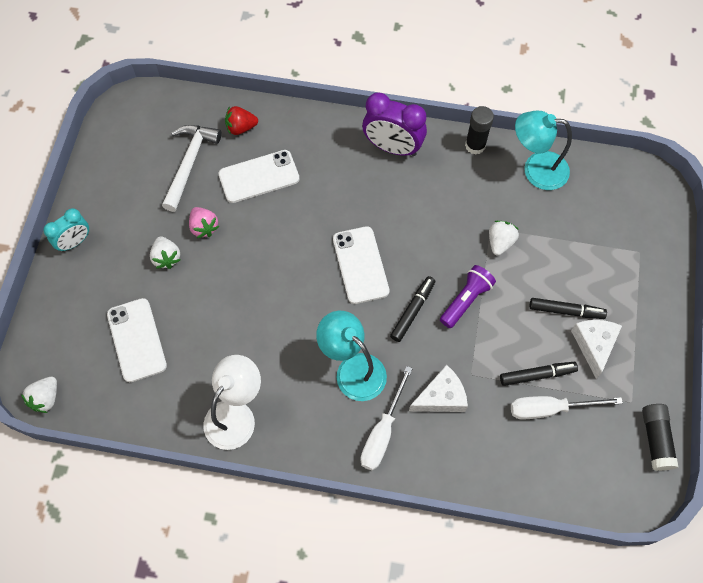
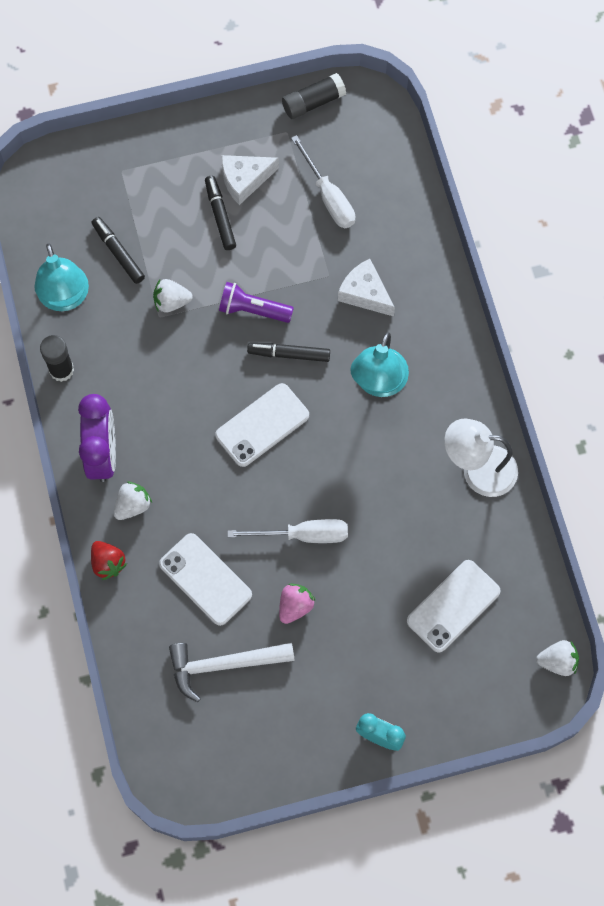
camera: 115 degrees left, 5 degrees up
(166, 258) = (349, 626): white strawberry -> white strawberry (132, 505)
(241, 128) = (150, 631): red strawberry -> red strawberry (108, 563)
(382, 432) = (425, 331): white screwdriver -> white screwdriver (303, 535)
(537, 375) = (300, 218): black marker -> black marker (118, 253)

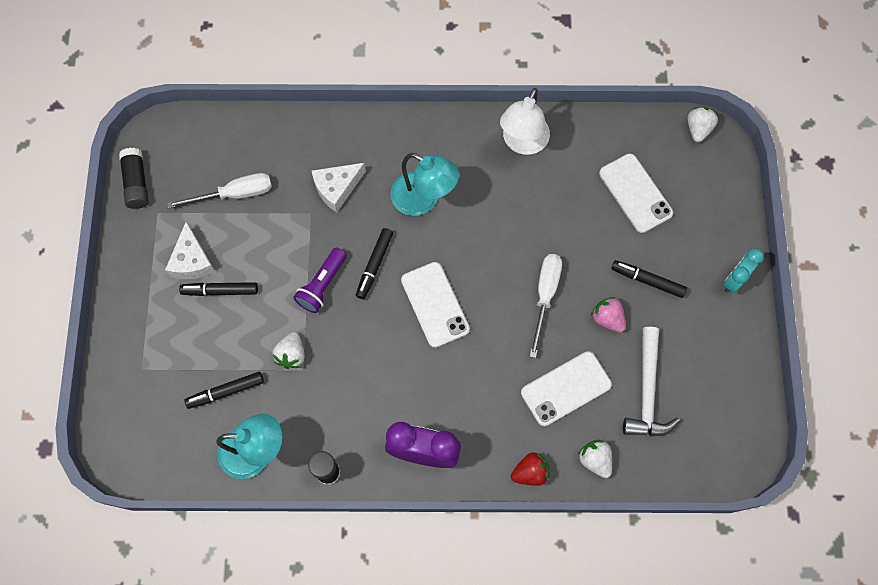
camera: 75 degrees left, 0 degrees up
(132, 505) = (480, 437): white strawberry -> white strawberry (595, 460)
(351, 640) = (647, 280): none -> black marker

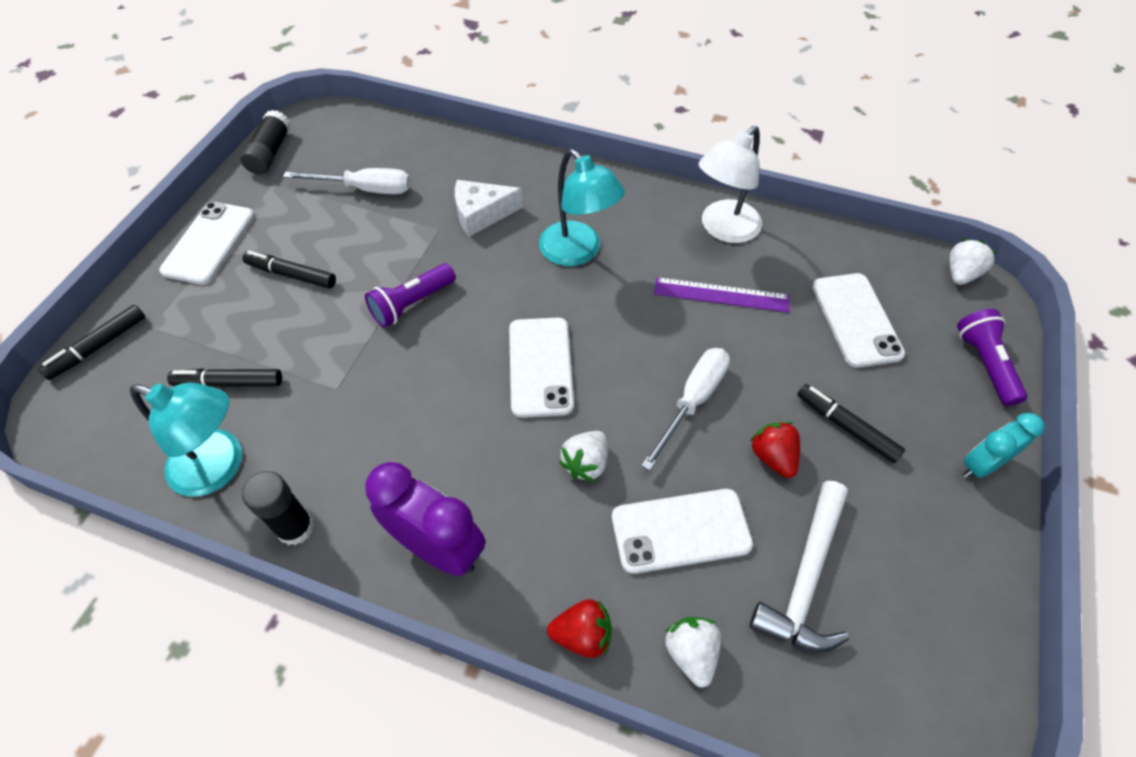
camera: 20 degrees right, 15 degrees down
(140, 285) = (209, 243): none -> white phone
(192, 260) = (280, 237): white cheese -> none
(291, 354) = (332, 367): white strawberry -> white strawberry (585, 463)
(374, 265) = (485, 302): black marker -> black marker (98, 347)
(538, 203) = (721, 295): none -> purple ruler
(607, 318) = (773, 457): pink strawberry -> red strawberry
(725, 201) = (984, 364): none -> purple flashlight

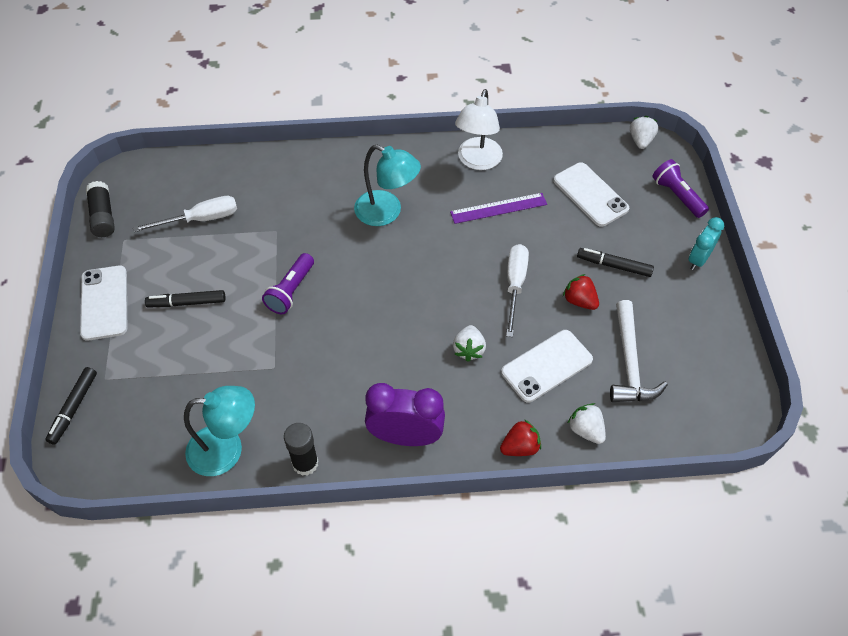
camera: 25 degrees left, 0 degrees up
(229, 383) = (193, 394): black marker -> none
(481, 214) = (301, 208): white cheese -> none
(540, 367) = (405, 300): white phone -> none

